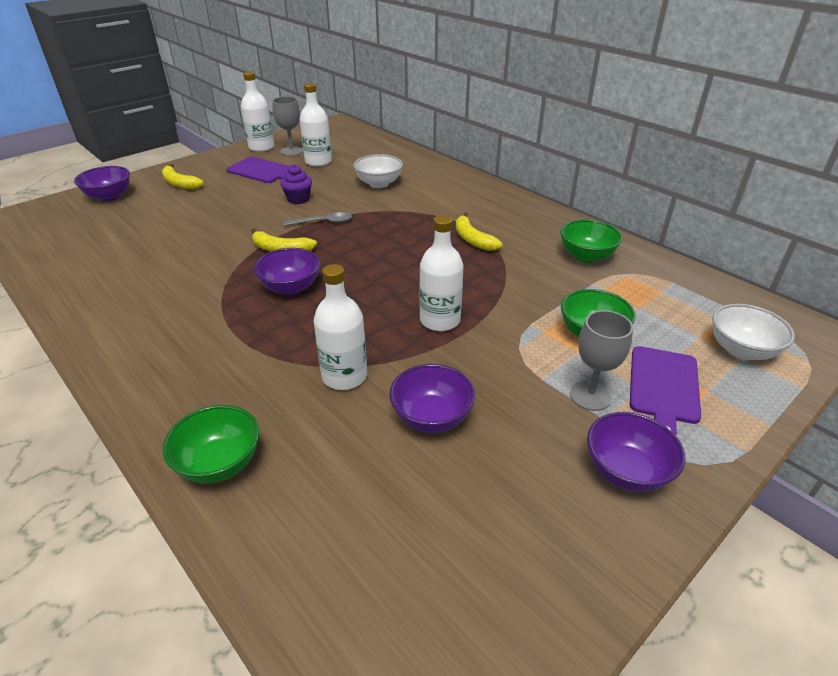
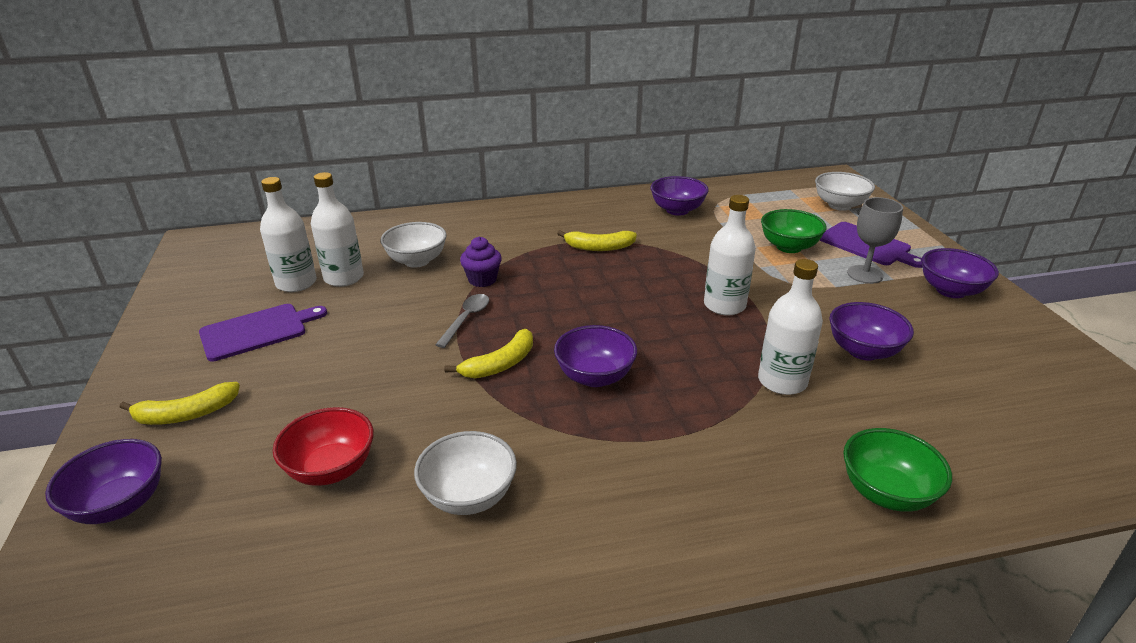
camera: 60 degrees left, 5 degrees down
(147, 280) = (469, 496): none -> white bowl
(154, 234) = (331, 469): none -> red bowl
(261, 147) = (175, 314): white bottle -> white bottle (343, 278)
(291, 151) = (231, 294): grey goblet -> none
(298, 199) = (384, 322): purple cupcake -> purple cupcake (482, 280)
(586, 256) = (677, 210): green bowl -> purple bowl

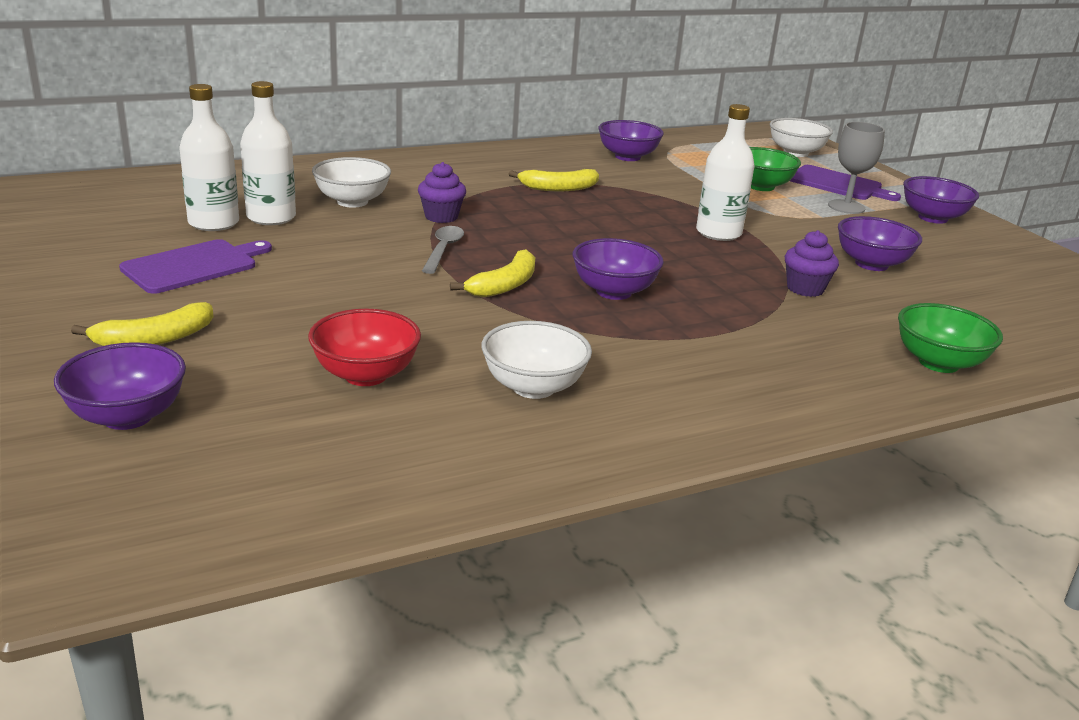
camera: 15 degrees left, 5 degrees down
(782, 381) = (805, 289): white bottle -> purple cupcake

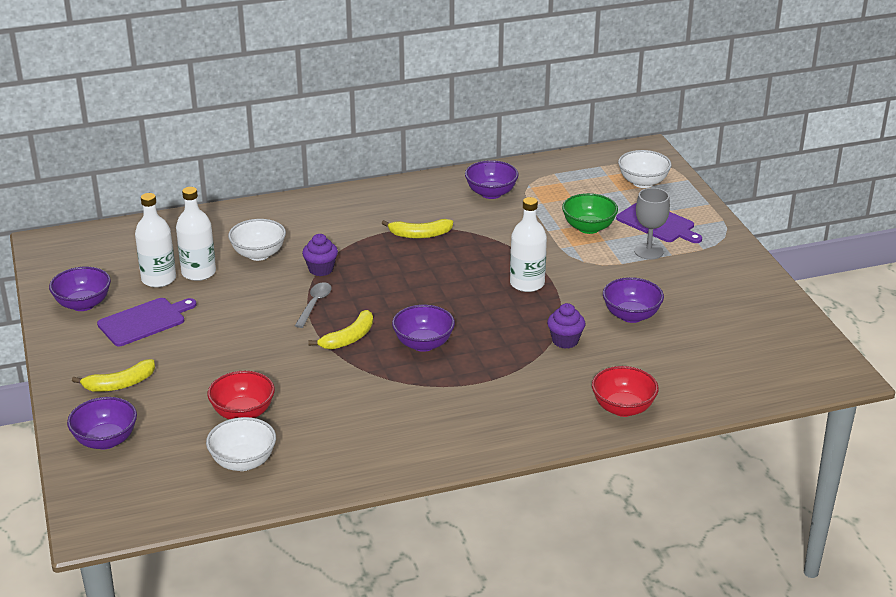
camera: 10 degrees right, 5 degrees up
(533, 387) = (343, 424): white bowl -> white bowl (243, 462)
(933, 218) = (715, 263): purple bowl -> purple bowl (83, 304)
(938, 363) = (623, 408): green bowl -> red bowl

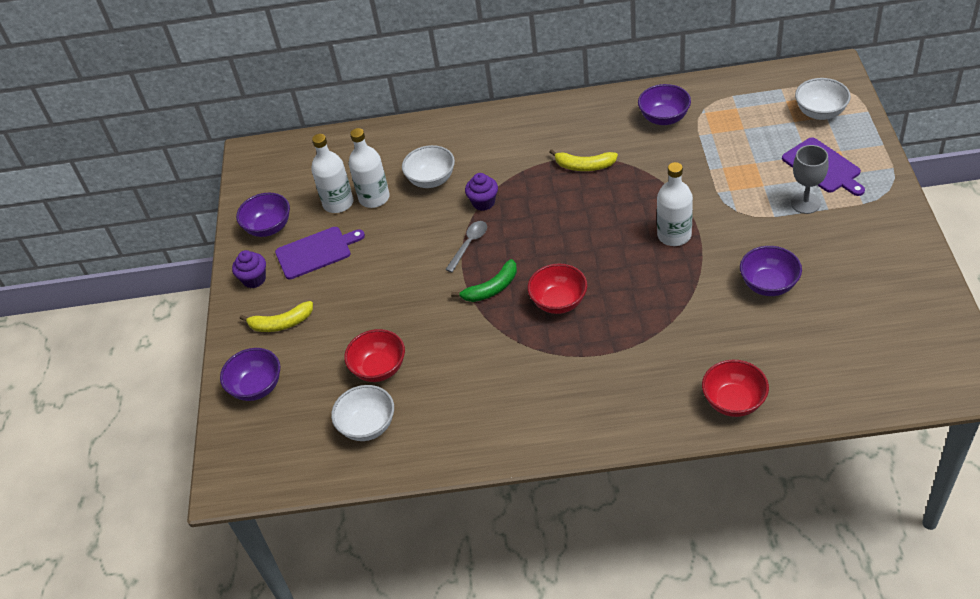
camera: 20 degrees right, 15 degrees up
(349, 338) = (492, 288): yellow banana -> green banana
(423, 344) = (559, 302): purple bowl -> red bowl
(565, 341) = (695, 311): purple cupcake -> purple cupcake (254, 279)
(588, 228) = (751, 168): green bowl -> none

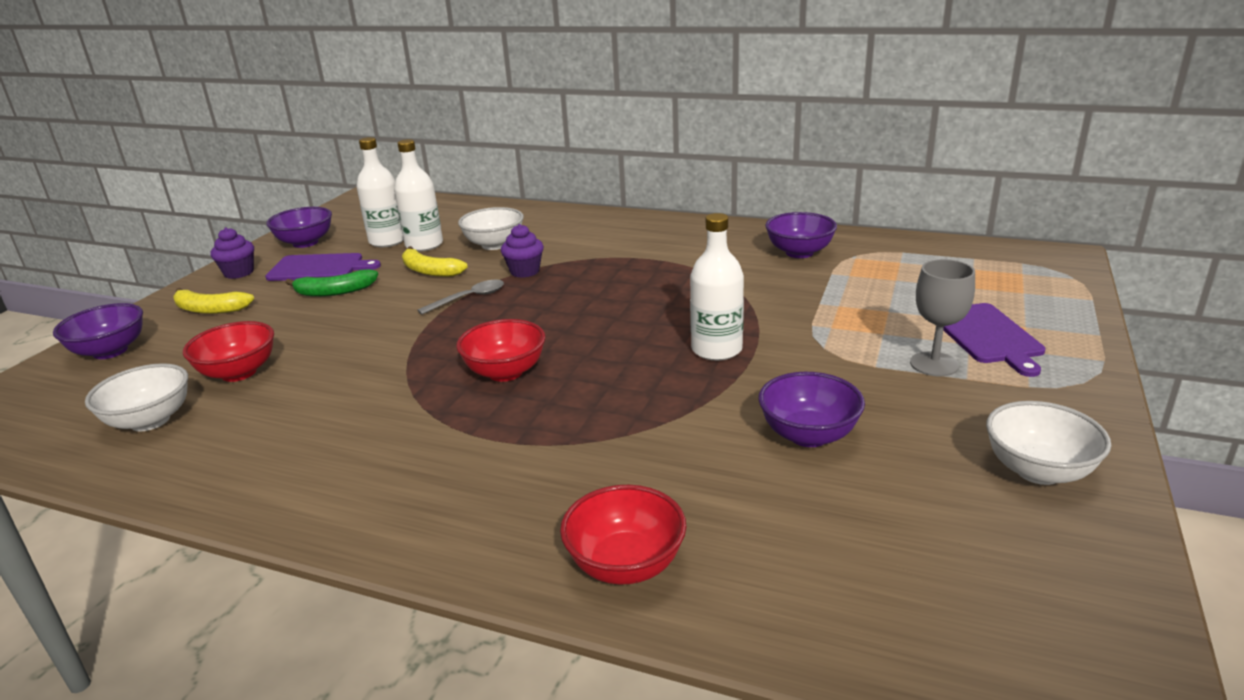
camera: 20 degrees right, 20 degrees down
(492, 288) = (446, 339): green banana -> green banana (334, 292)
(584, 166) = (666, 269): yellow banana -> yellow banana (429, 271)
(820, 112) = (1017, 287): white bowl -> white bowl (1038, 470)

